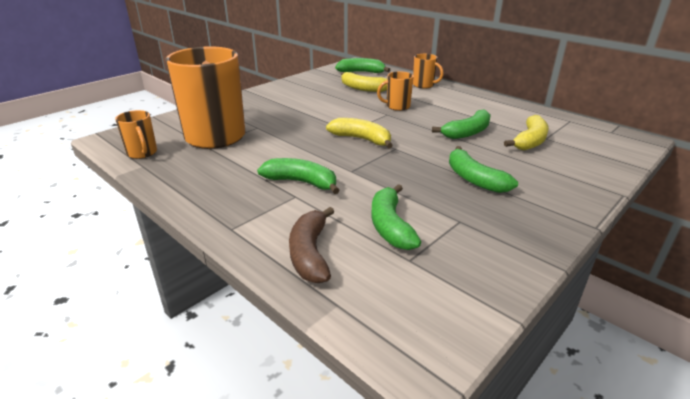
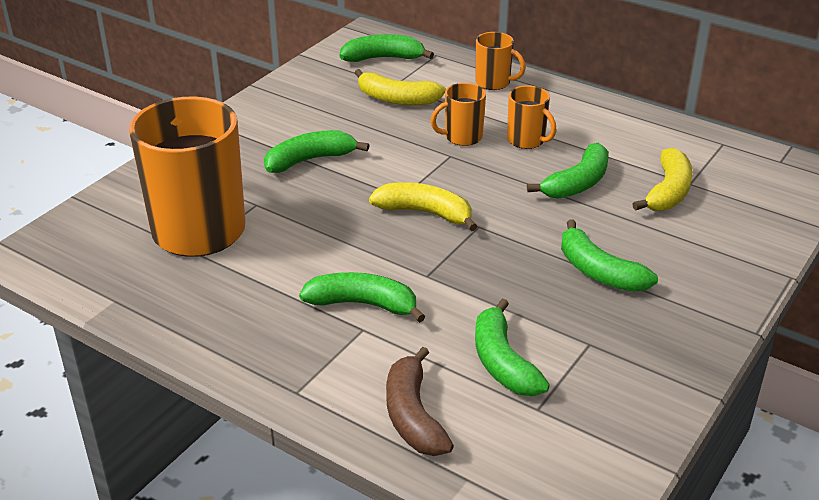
camera: 10 degrees left, 5 degrees up
(142, 153) = (101, 276): orange mug -> orange mug (527, 140)
(299, 110) = (310, 160): none -> green banana

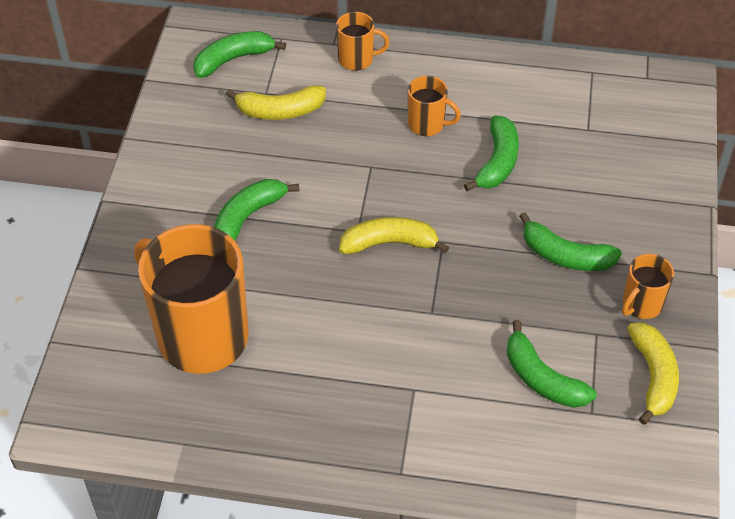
camera: 25 degrees left, 15 degrees up
(363, 304) = (398, 364): green banana -> none
(413, 416) = (504, 458): brown banana -> none
(462, 137) = (368, 140): orange mug -> orange mug (641, 305)
(668, 191) = (575, 145): yellow banana -> yellow banana (653, 376)

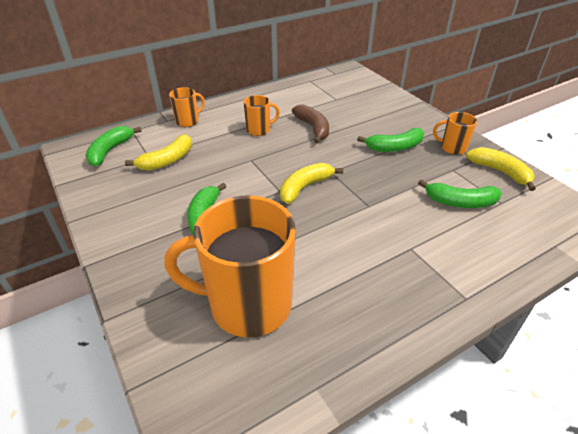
camera: 40 degrees left, 10 degrees down
(497, 162) = (313, 128): green banana -> brown banana
(641, 305) = (452, 148): orange mug -> orange mug turned 105 degrees clockwise

